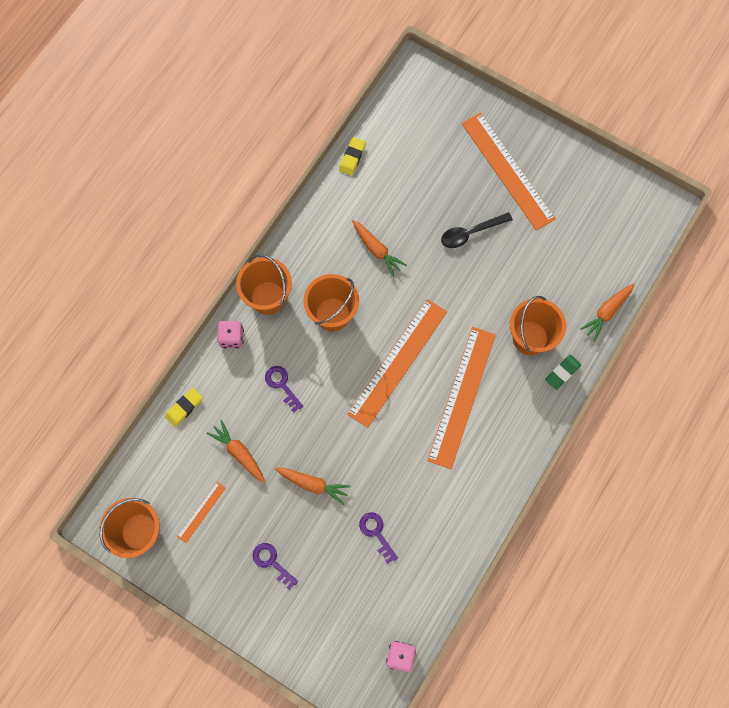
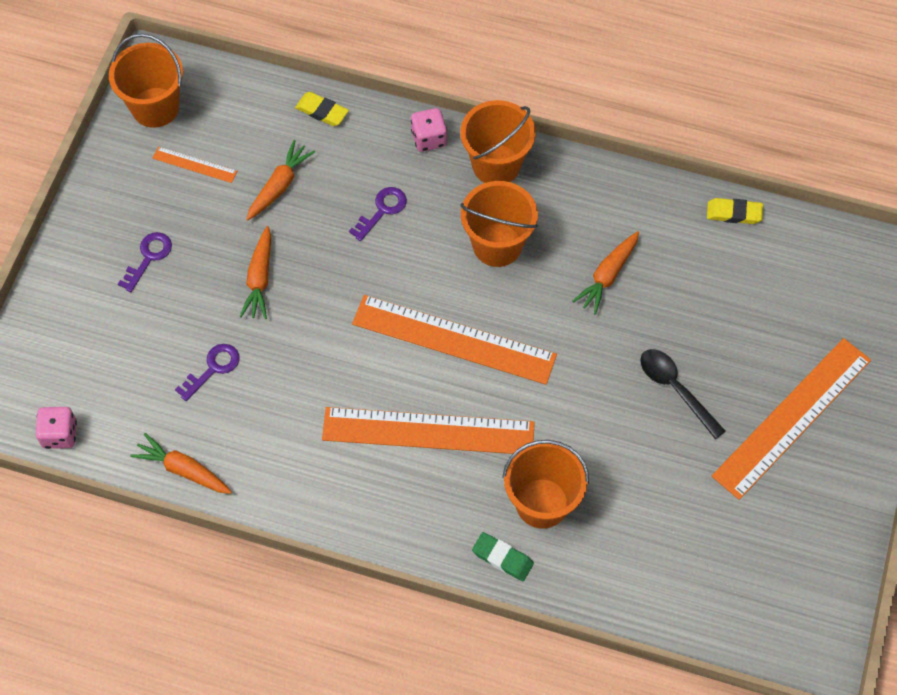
camera: 75 degrees right, 10 degrees down
(607, 312) = (615, 602): orange carrot -> orange carrot (183, 470)

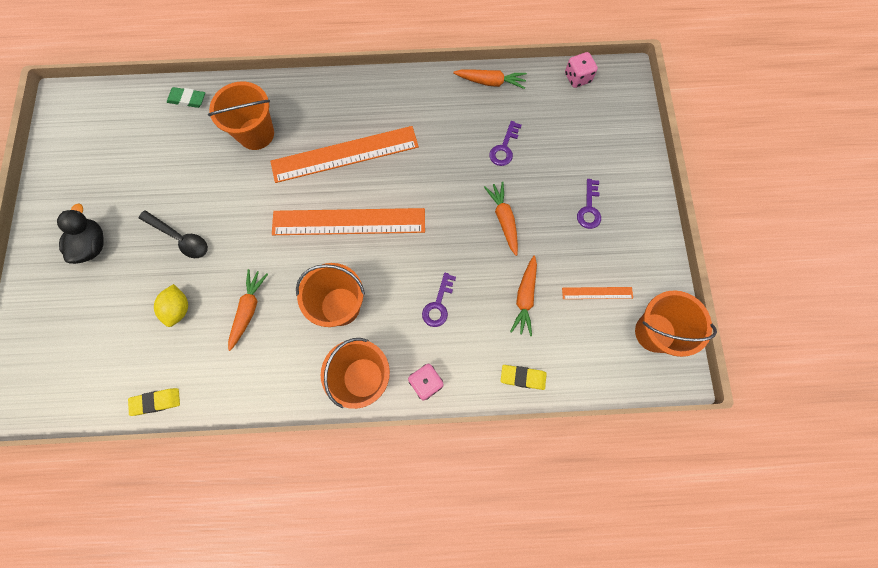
camera: 160 degrees right, 10 degrees up
(502, 558) = (272, 94): green eraser -> green eraser (187, 99)
(692, 303) = (178, 309): none -> yellow lemon
(792, 417) = (92, 245): orange ruler -> black duck

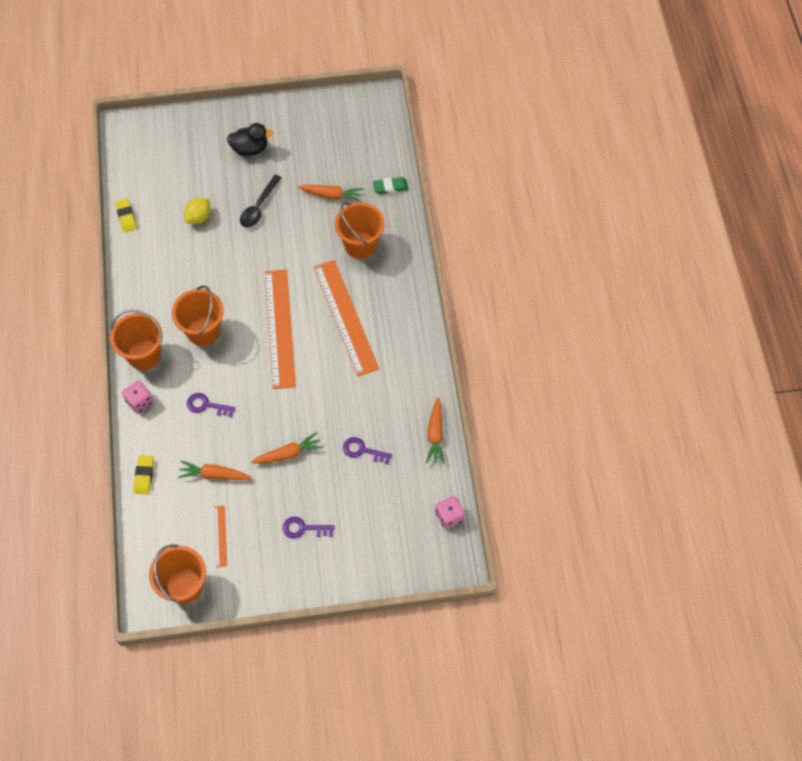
camera: 85 degrees right, 10 degrees down
(178, 309) = (199, 217): yellow lemon -> yellow lemon turned 45 degrees counterclockwise
(187, 99) = (390, 187): green eraser -> green eraser turned 75 degrees clockwise
(248, 309) = (199, 265): orange carrot -> orange carrot (332, 195)

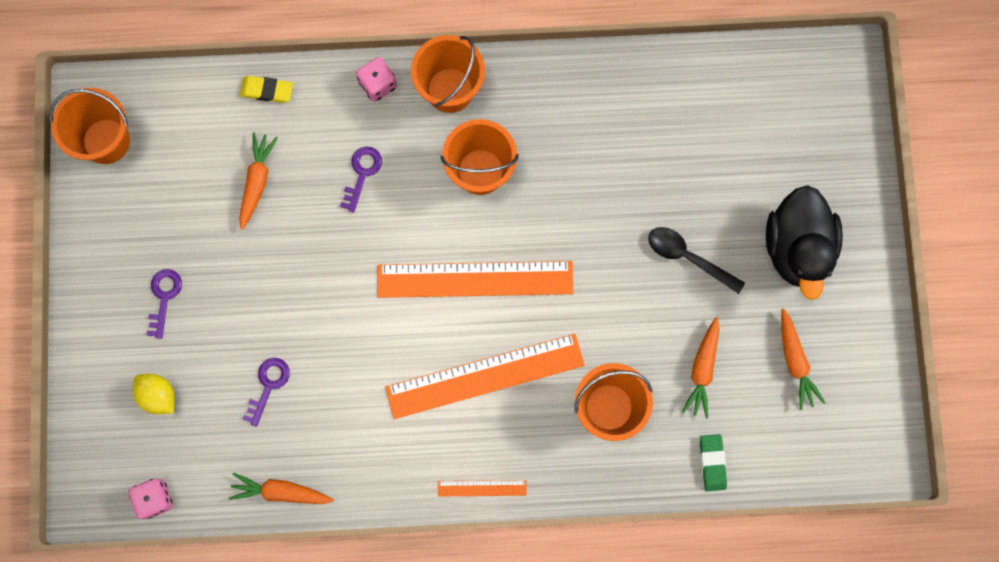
camera: 95 degrees right, 15 degrees up
(126, 217) = (682, 64): yellow eraser -> none
(199, 217) = (675, 168): yellow lemon -> yellow lemon (158, 396)
(220, 536) = (168, 188): orange ruler -> orange ruler (482, 488)
(250, 149) = (797, 248): black duck -> black duck, size x1.58
(288, 454) = (276, 282): orange carrot -> orange carrot (795, 361)

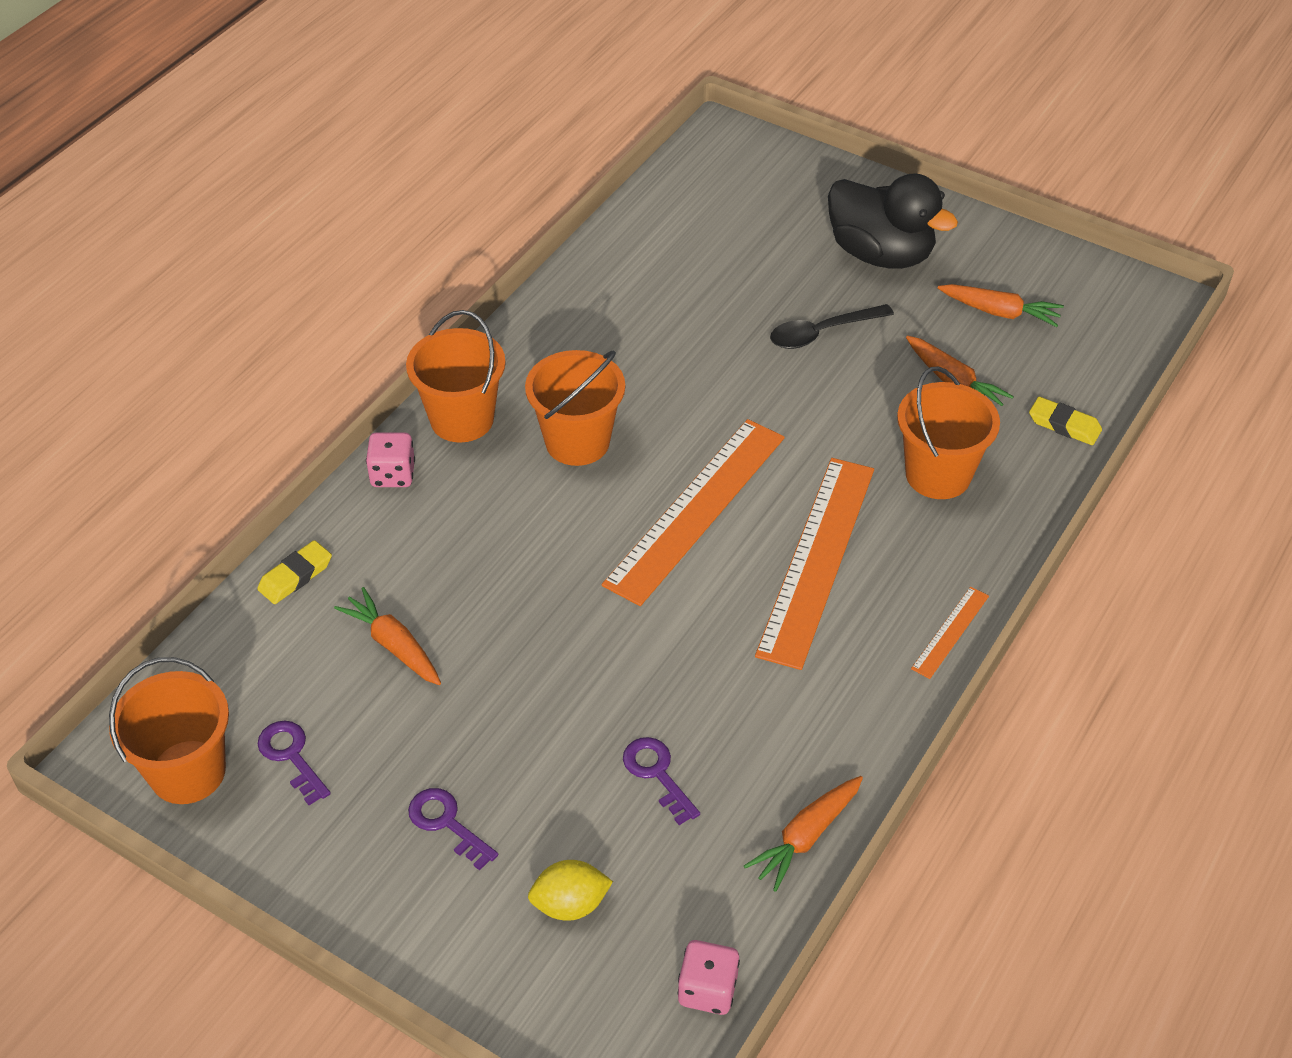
camera: 55 degrees left, 30 degrees down
(362, 173) = (480, 542): purple key -> purple key (291, 756)
(712, 463) = (1064, 425): green eraser -> yellow eraser

